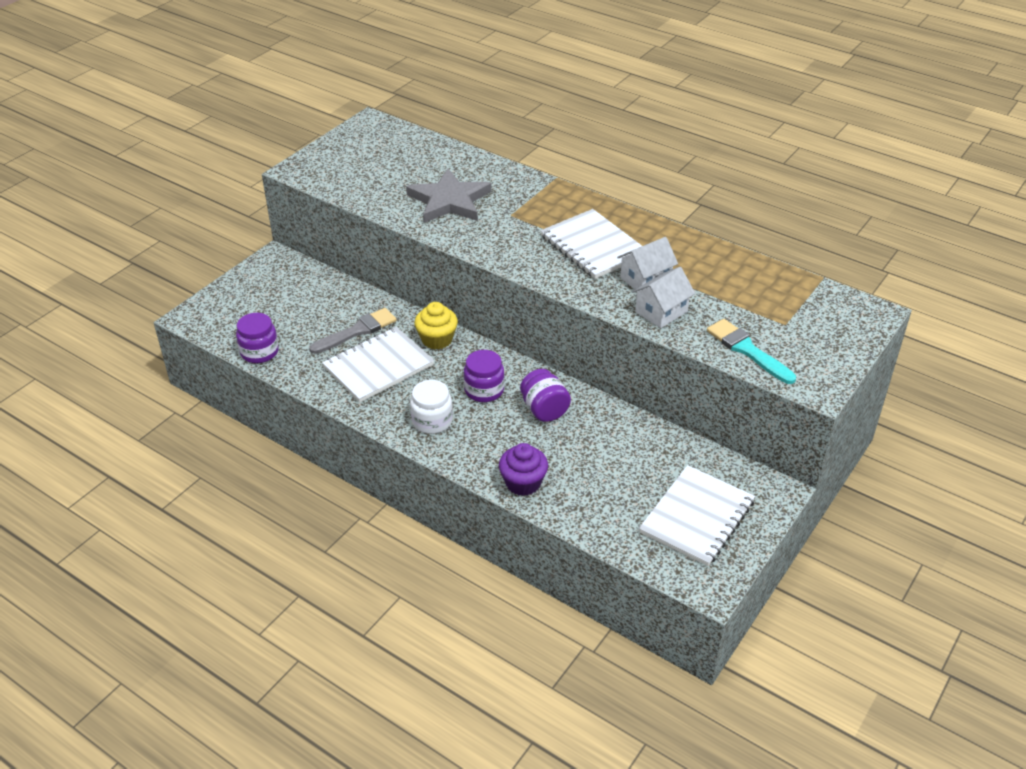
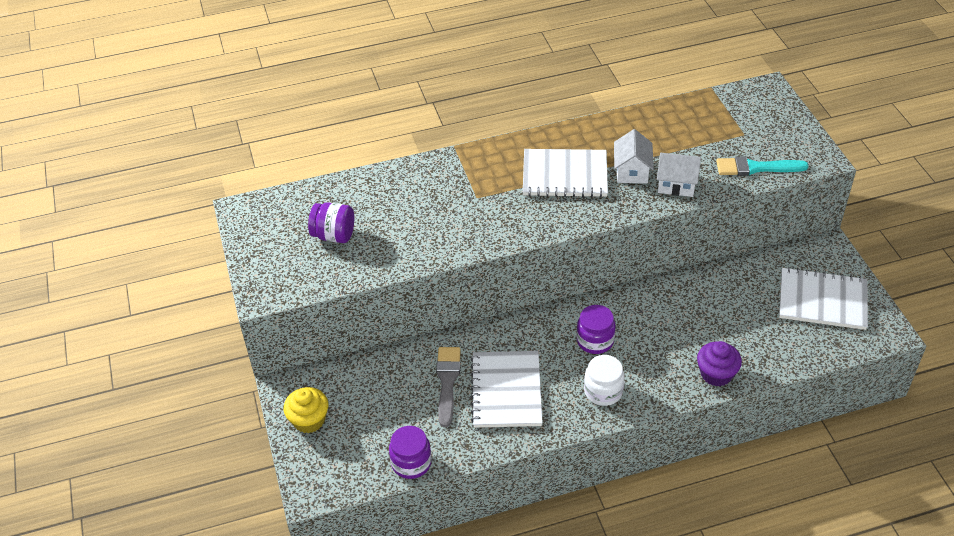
camera: 50 degrees left, 5 degrees up
(437, 339) = (507, 336): yellow cupcake -> yellow cupcake (309, 420)
(449, 201) = (419, 222): grey star -> none
(544, 410) = (648, 318): purple jar -> purple jar (334, 235)
(661, 311) = (676, 184): white house -> white house turned 75 degrees counterclockwise
(697, 517) = (822, 300): white notebook -> white notebook turned 60 degrees counterclockwise

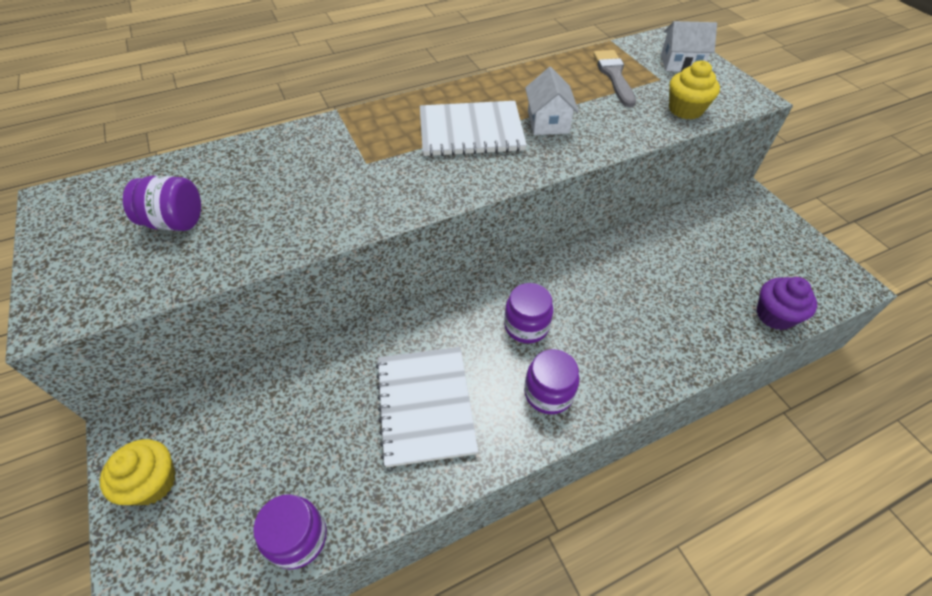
camera: 10 degrees left, 5 degrees up
(447, 382) = (347, 401): grey brush -> grey brush (614, 76)
(603, 391) = (548, 393): white jar -> purple jar
(676, 184) = (602, 132): white house -> white house (681, 63)
(716, 374) = (679, 354): purple cupcake -> purple cupcake (774, 315)
(756, 168) = (685, 109): turquoise brush -> yellow cupcake
(822, 300) = (766, 254): white notebook -> none

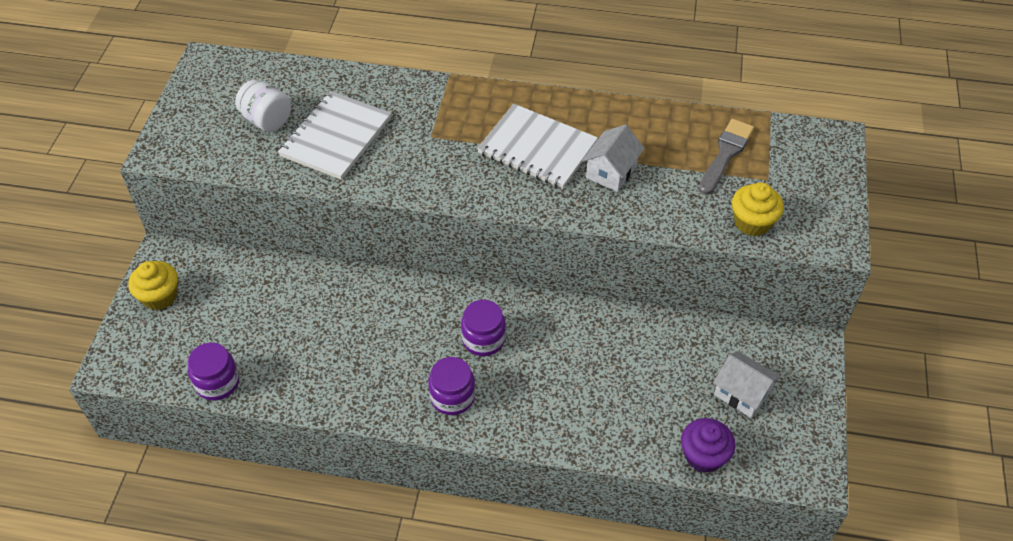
camera: 35 degrees right, 0 degrees up
(175, 222) = (267, 120): purple jar -> white jar
(425, 405) = (358, 351): white notebook -> white notebook (336, 137)
(681, 63) = (811, 172): white house -> white house (741, 393)

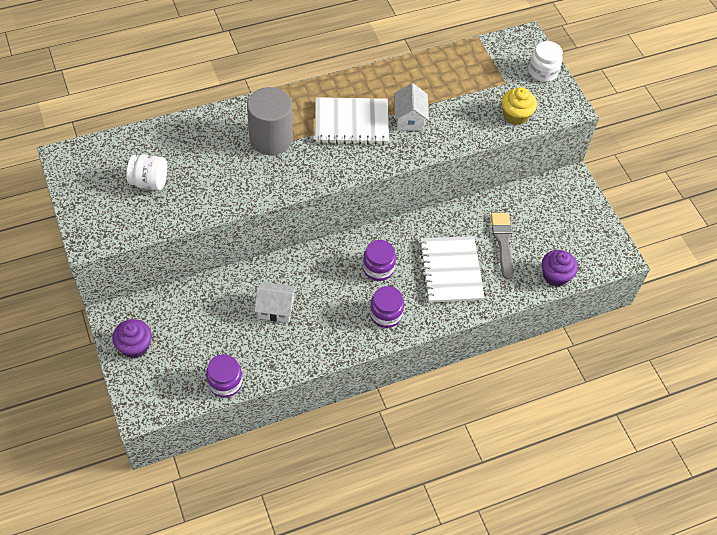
camera: 35 degrees left, 5 degrees up
(159, 296) = (135, 346): yellow cupcake -> purple cupcake
(336, 137) = (209, 173): white notebook -> white notebook (451, 270)
(431, 129) = (271, 139): none -> grey cylinder
(725, 154) = (470, 76): grey brush -> grey brush (503, 242)
(741, 393) = (552, 227): white house -> white house (275, 308)
(829, 185) = (543, 71): none -> white jar

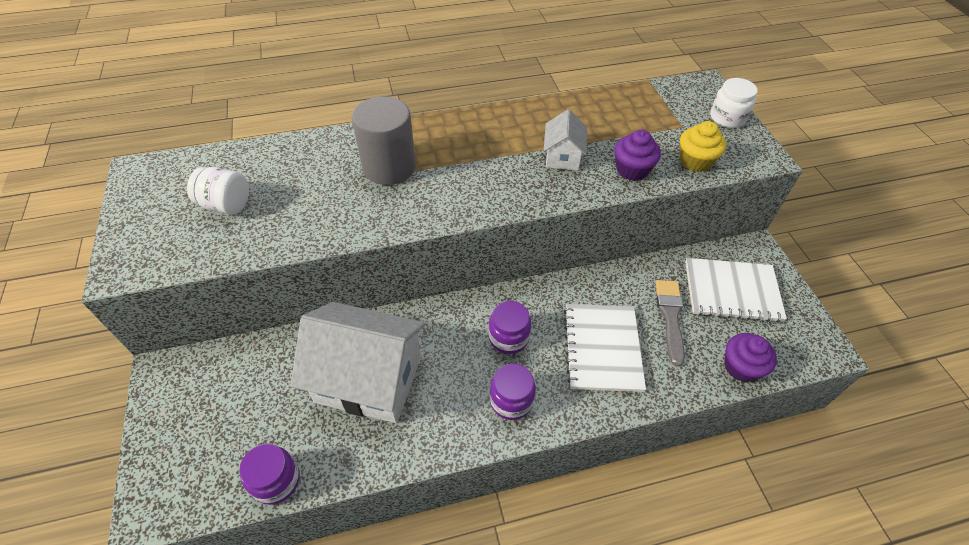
camera: 10 degrees right, 5 degrees down
(135, 346) = (174, 414): purple cupcake -> purple cupcake (632, 170)
(275, 308) = (369, 379): white house -> white house, size x2.09
(351, 122) = (491, 156): white notebook -> white notebook (732, 291)

